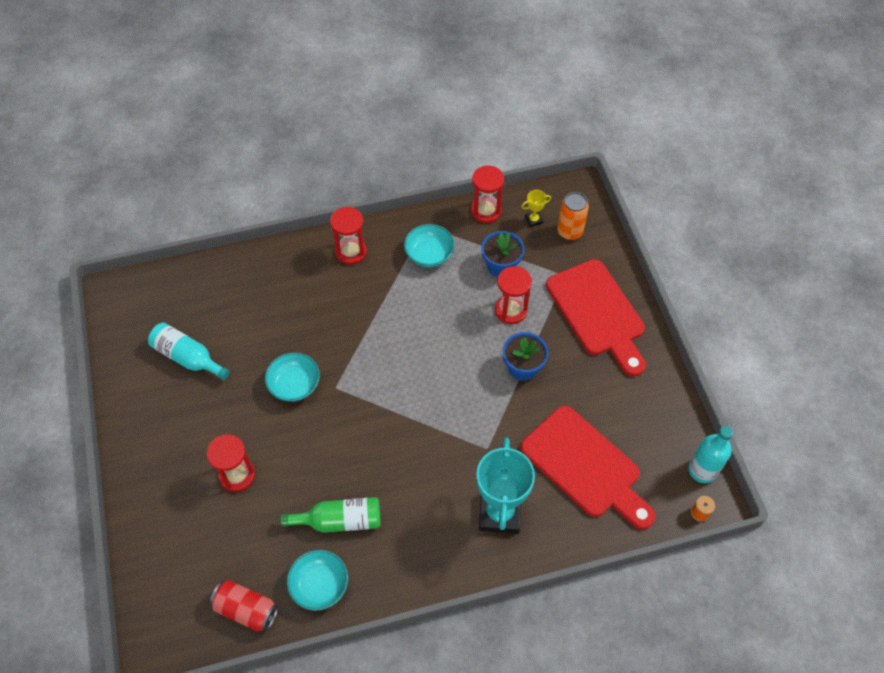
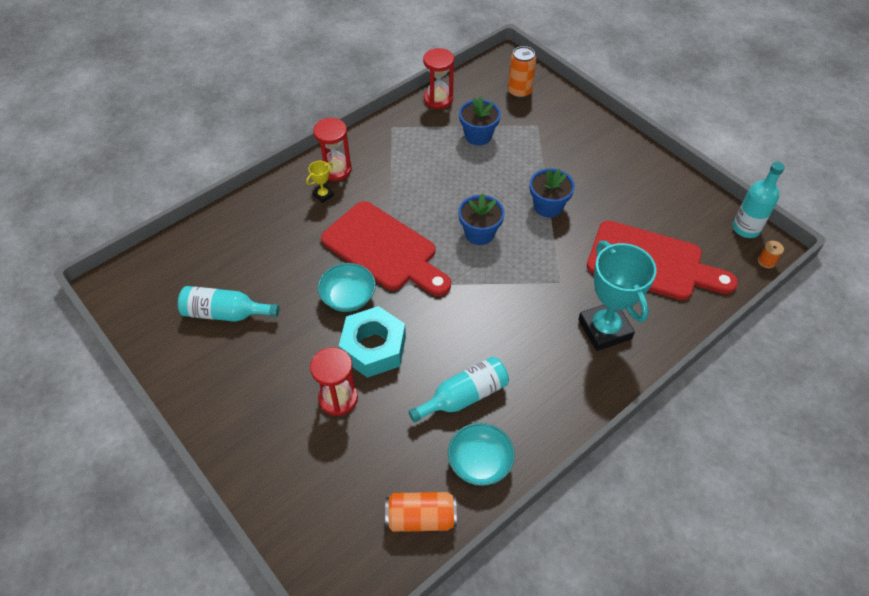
camera: 25 degrees left, 5 degrees down
(246, 610) = (421, 518): red can -> orange can
(290, 442) = (373, 348): none -> turquoise nut
(340, 520) = (464, 396): green bottle -> turquoise bottle
(429, 254) = (409, 148): turquoise bowl -> none
(443, 369) = (479, 233): none -> blue flower pot
(511, 310) = (509, 166): red hourglass -> none
(533, 220) = (483, 93): yellow trophy -> yellow trophy (323, 195)
(598, 313) = (582, 143): red cutting board -> red cutting board (384, 249)

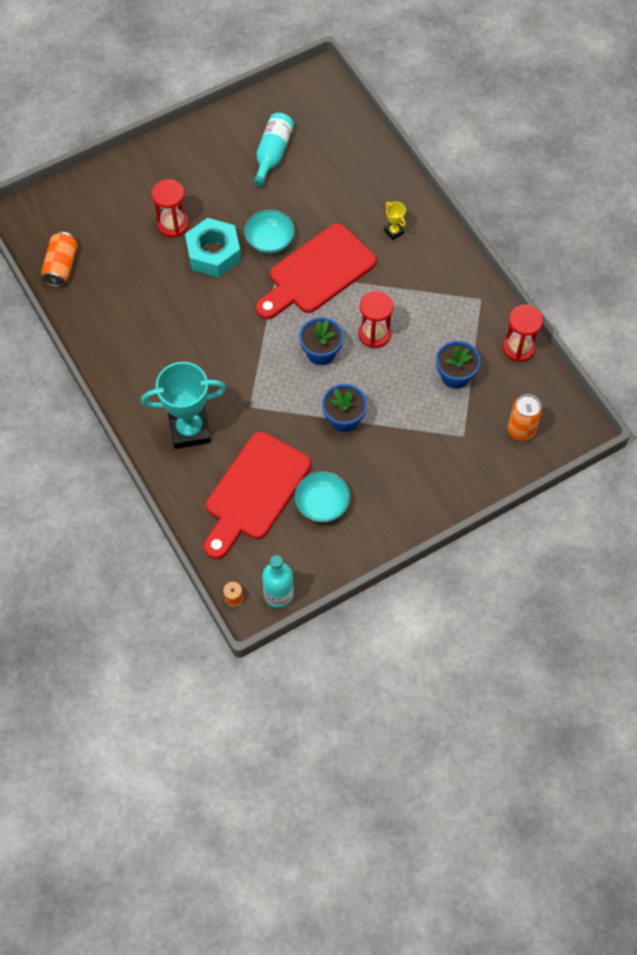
camera: 100 degrees right, 10 degrees up
(335, 169) = (426, 244): red hourglass -> red hourglass (374, 334)
(464, 396) = (152, 310): turquoise bottle -> none
(480, 462) = (93, 311): turquoise bowl -> turquoise bowl (322, 504)

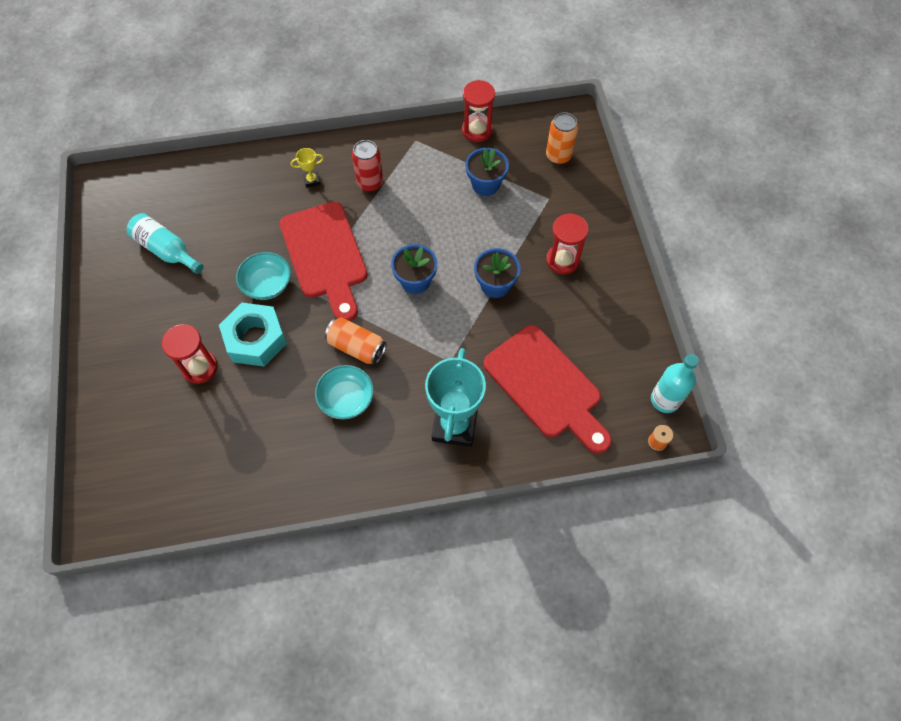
camera: 70 degrees left, 0 degrees up
(61, 266) = (192, 499): orange can -> orange can (357, 347)
(322, 504) = (579, 331): turquoise bowl -> turquoise bowl (346, 399)
(374, 334) = (415, 231): red hourglass -> red hourglass (562, 260)
(412, 279) = (370, 183): none -> red can

